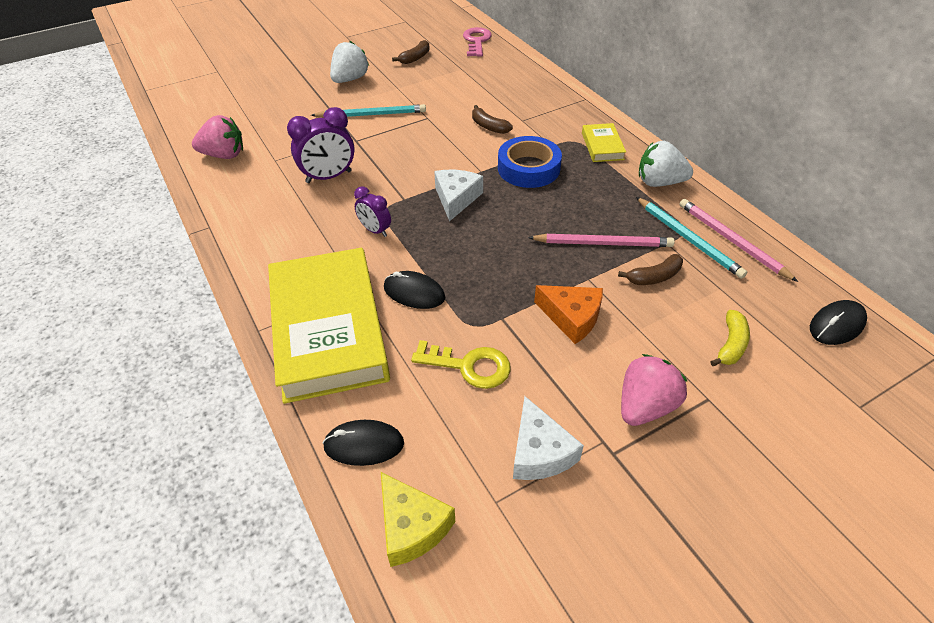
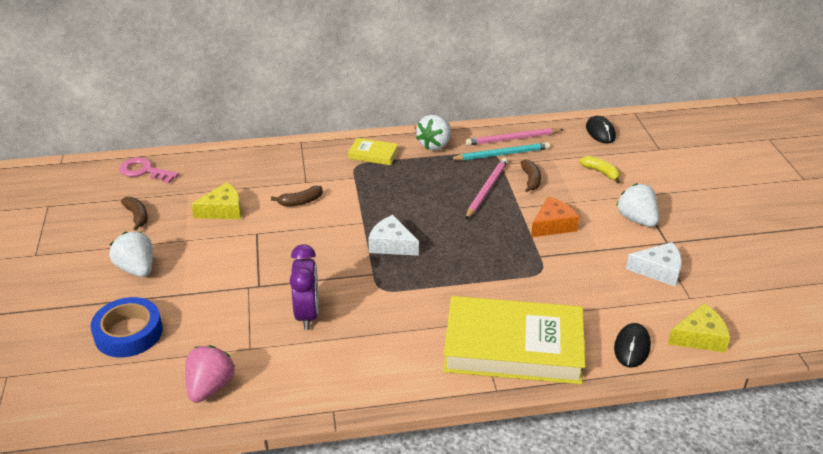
camera: 70 degrees left, 10 degrees down
(372, 114) = (221, 267): turquoise pencil -> none
(375, 230) = (406, 299): purple clock -> none
(414, 293) = (494, 292): black mouse -> none
(449, 92) = (223, 210): none -> yellow cheese
(469, 366) = (579, 282): yellow key -> none
(528, 168) = (376, 197): blue tape -> blue tape (128, 333)
(645, 406) = (637, 219): pink strawberry -> white strawberry

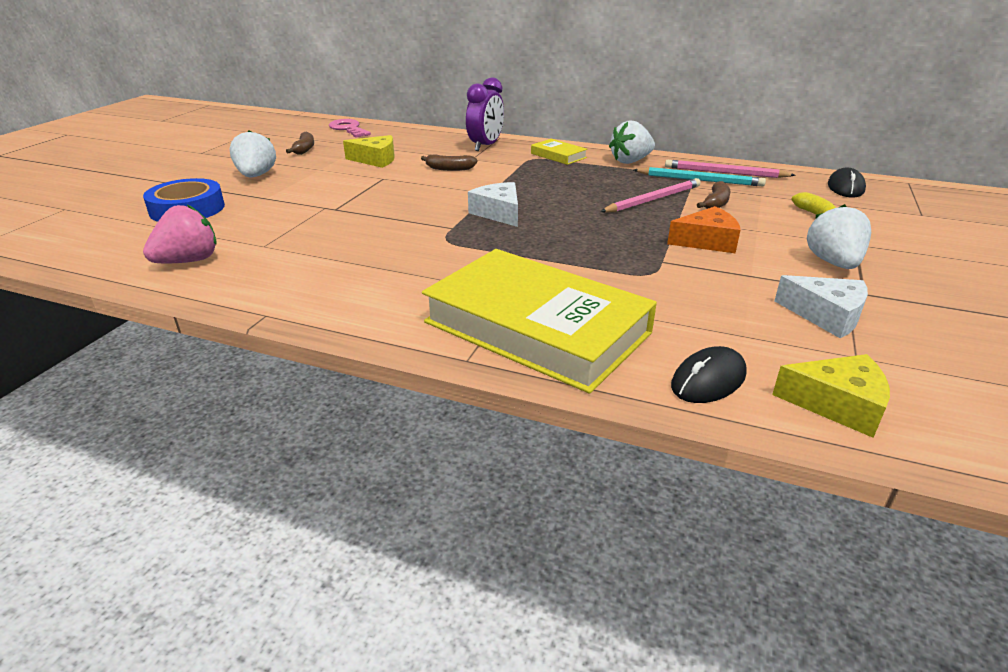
camera: 30 degrees right, 5 degrees down
(307, 314) = (349, 238): purple clock -> purple clock (485, 146)

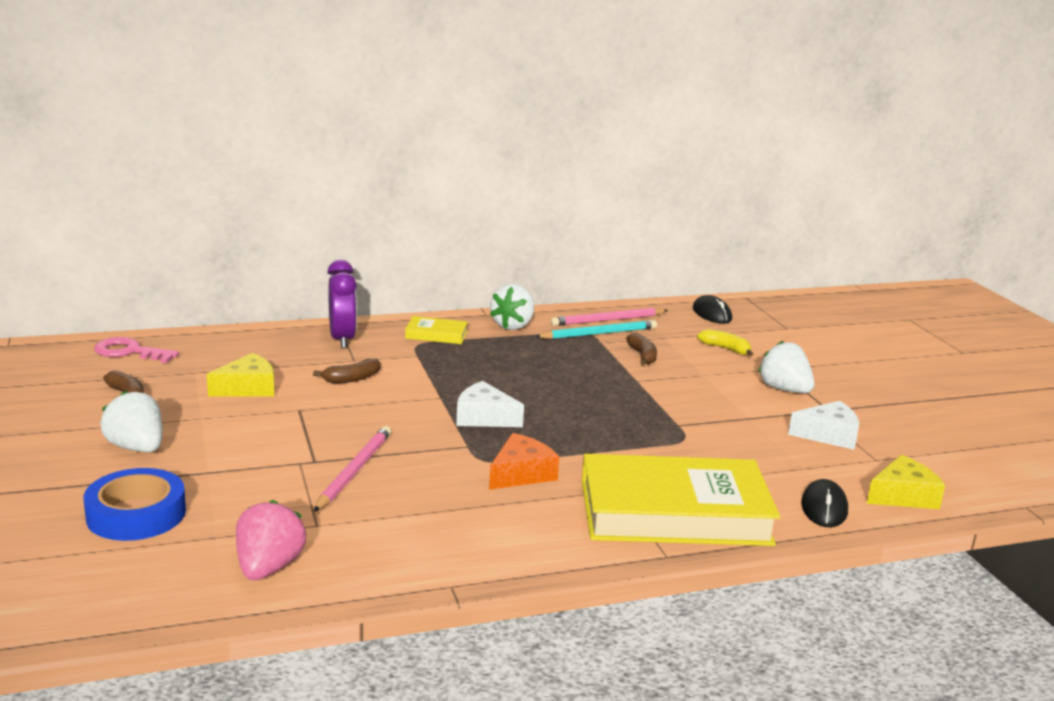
camera: 40 degrees left, 10 degrees down
(653, 199) = (590, 365): pink pencil -> pink pencil (354, 471)
(706, 241) = (684, 396): orange cheese -> orange cheese (521, 474)

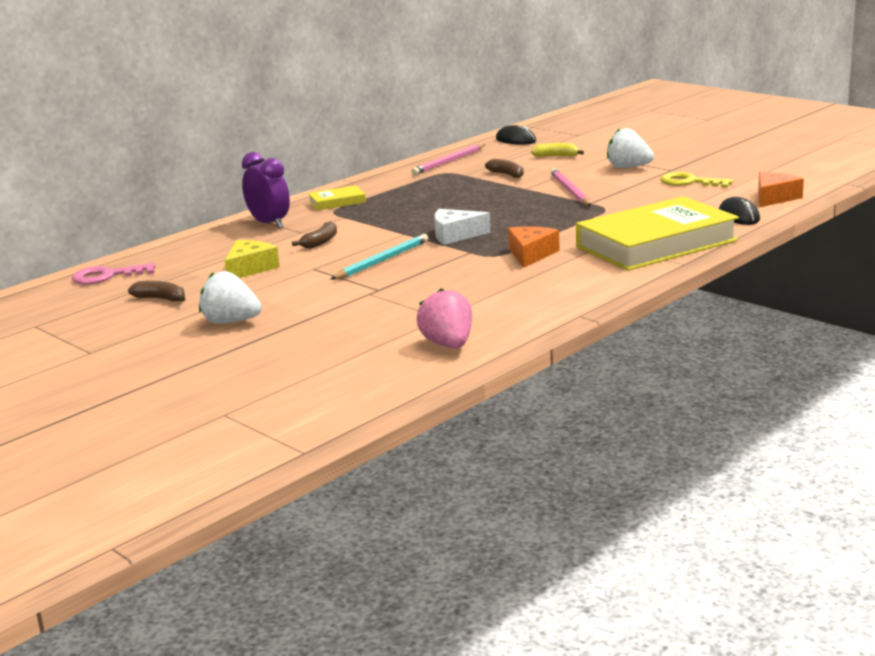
camera: 25 degrees left, 0 degrees up
(136, 514) = (303, 351): blue tape -> none
(354, 471) = (416, 286): pink pencil -> pink pencil (570, 191)
(513, 326) = (385, 182): white strawberry -> none
(599, 333) = (455, 171): turquoise pencil -> turquoise pencil (382, 260)
(828, 435) = (689, 182): white cheese -> yellow key
(903, 496) = (774, 198): yellow cheese -> orange cheese

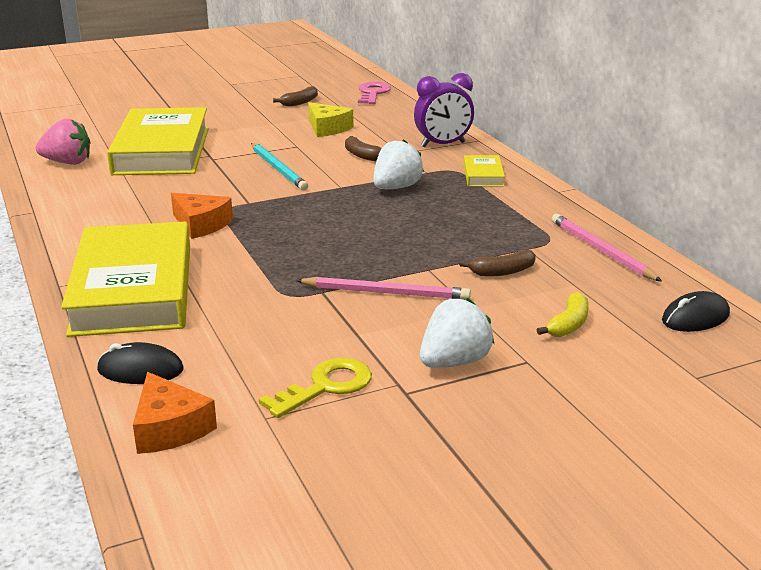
camera: 110 degrees right, 5 degrees up
(230, 322) = (222, 115): white strawberry -> white strawberry (396, 188)
(374, 315) = (162, 151): none -> yellow book
(455, 235) = (305, 205): white cheese -> none

